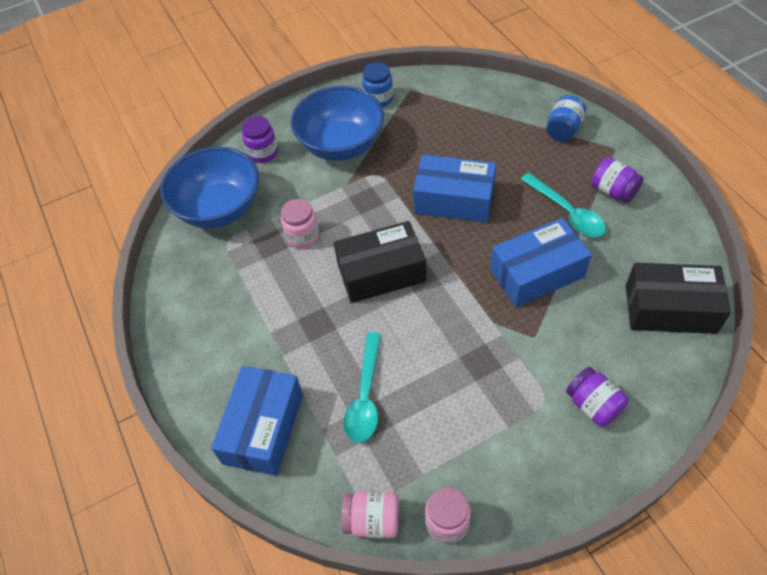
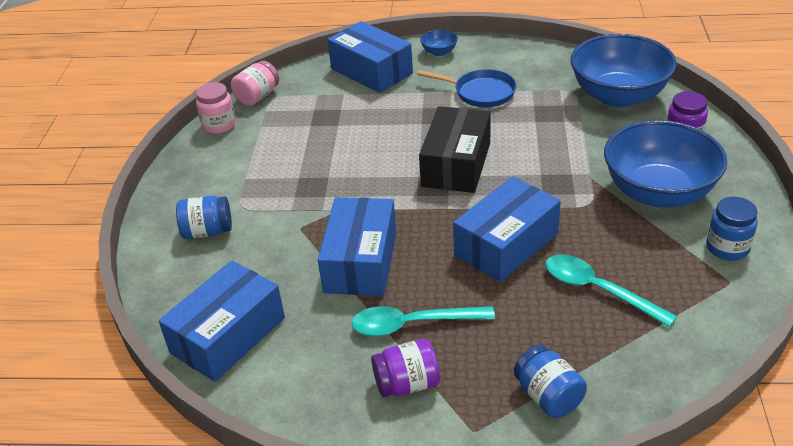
camera: 120 degrees right, 15 degrees down
(196, 382) = (439, 52): none -> blue bowl
(260, 307) = (480, 93): none -> blue pan
(302, 236) = (542, 132): pink jar -> none
(365, 396) = (346, 120): turquoise spoon -> turquoise spoon (597, 289)
(593, 405) = (207, 231): purple jar -> blue jar
(670, 309) = (228, 335): black box -> blue box

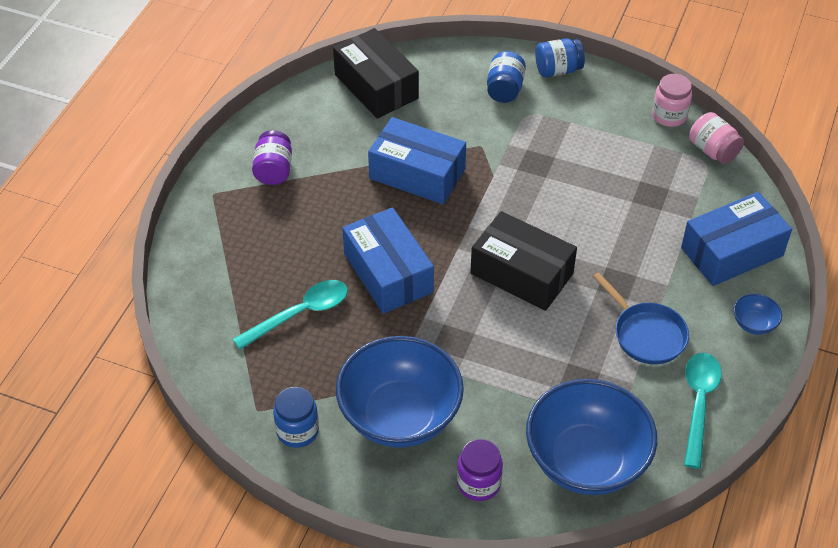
camera: 105 degrees right, 10 degrees up
(228, 335) = (376, 86): blue box -> black box
(412, 324) = (329, 187): turquoise spoon -> turquoise spoon (699, 403)
(480, 93) = (646, 334): blue pan -> blue pan turned 75 degrees counterclockwise
(548, 396) = (216, 242): blue jar -> blue jar (558, 70)

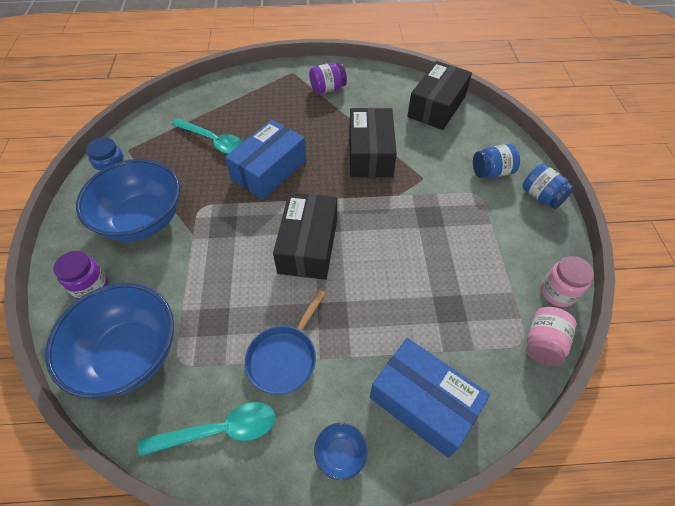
camera: 65 degrees right, 5 degrees up
(417, 174) = (370, 154): blue box -> black box

